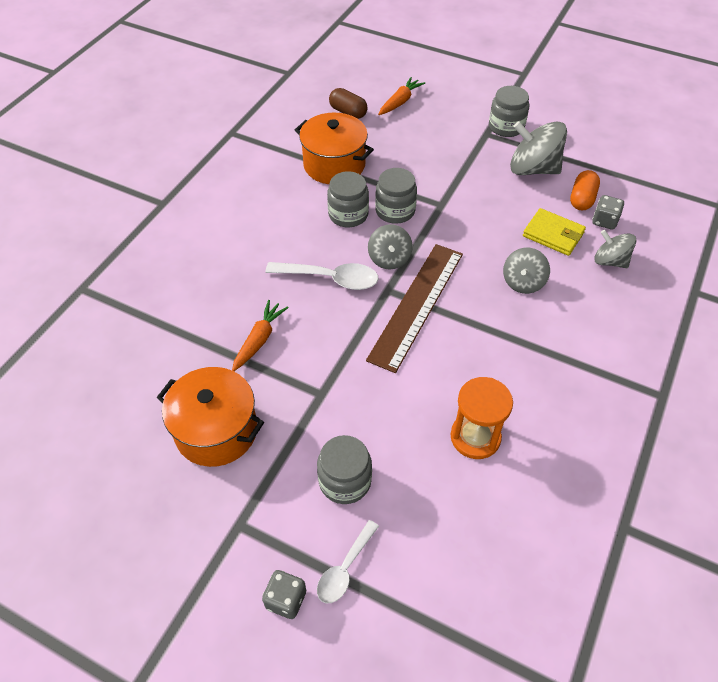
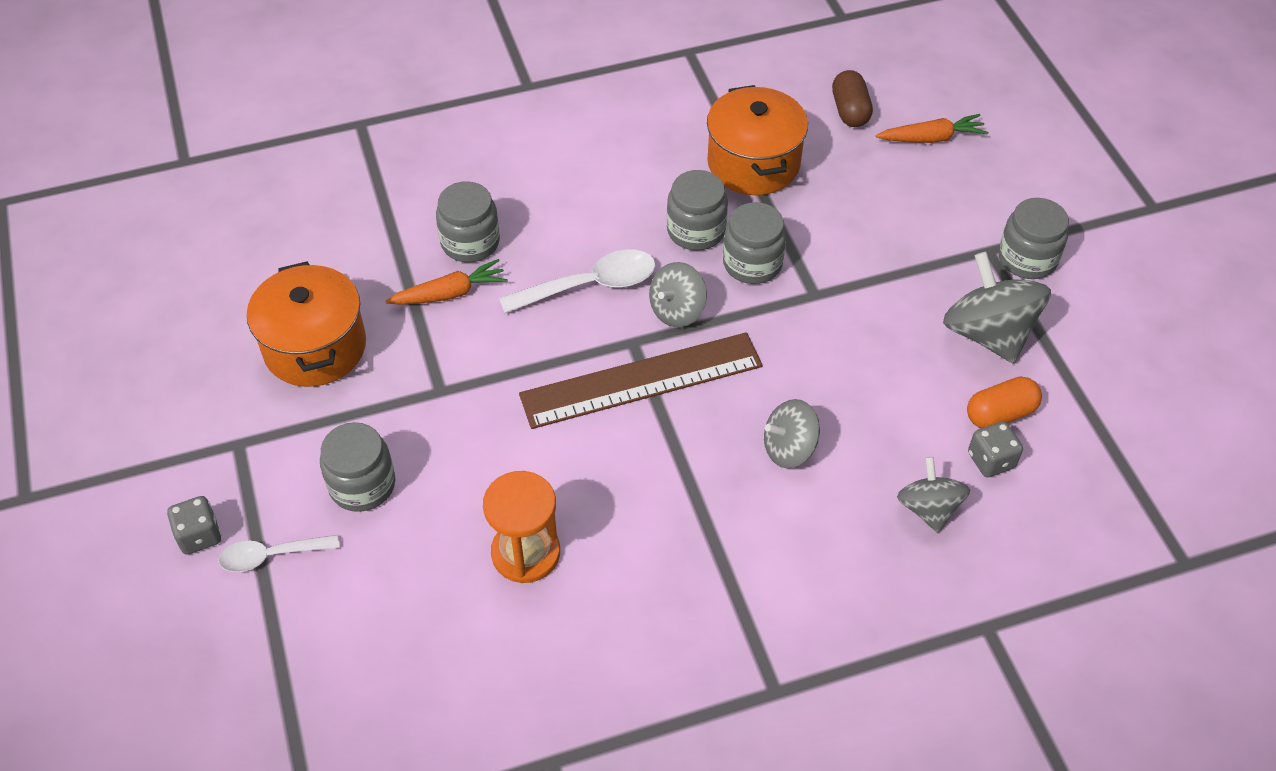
camera: 45 degrees right, 0 degrees up
(236, 305) = (470, 242): none -> grey jar
(330, 279) = (590, 285): white spoon -> white spoon turned 75 degrees counterclockwise
(553, 234) = (901, 426): yellow wallet -> none

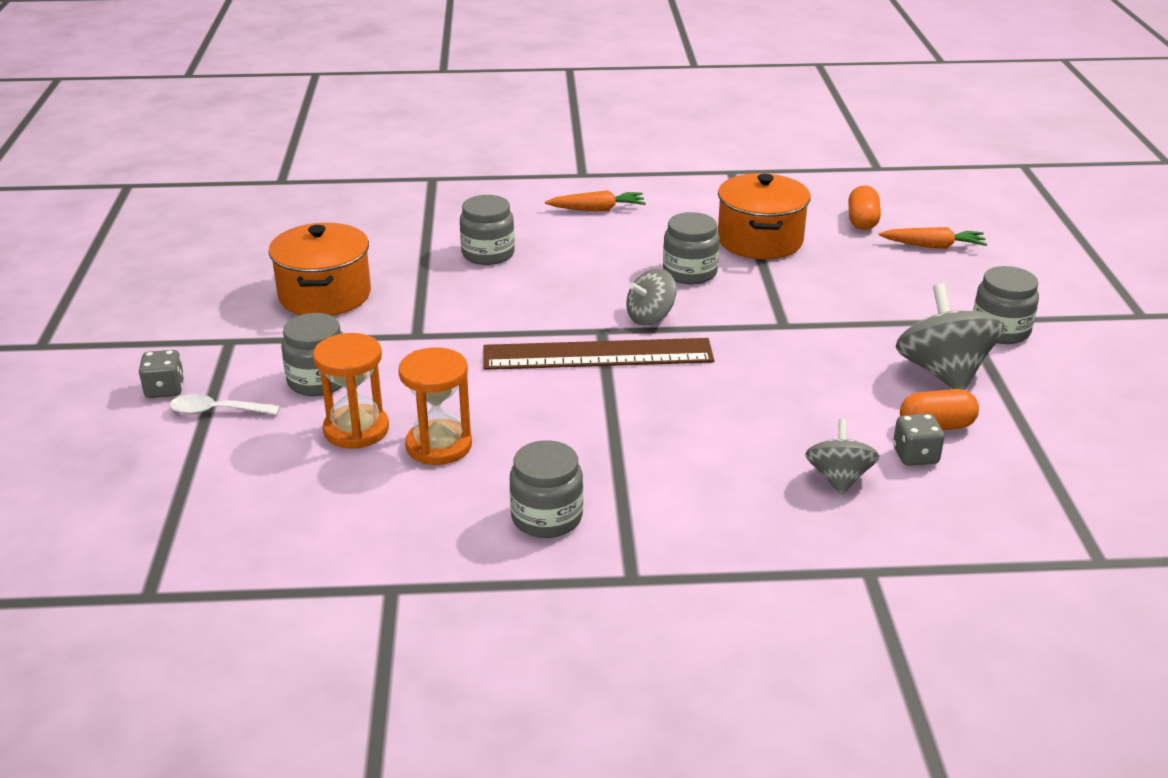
camera: 15 degrees right, 20 degrees down
(431, 549) = (356, 430): none -> orange hourglass
(449, 293) = (454, 280): orange carrot -> orange carrot (597, 209)
(590, 285) = (579, 292): white spoon -> none
(752, 263) = (733, 298): grey jar -> grey jar (547, 517)
(789, 449) = (716, 418): grey spinning top -> none
(850, 111) = (862, 221): brown capsule -> orange capsule

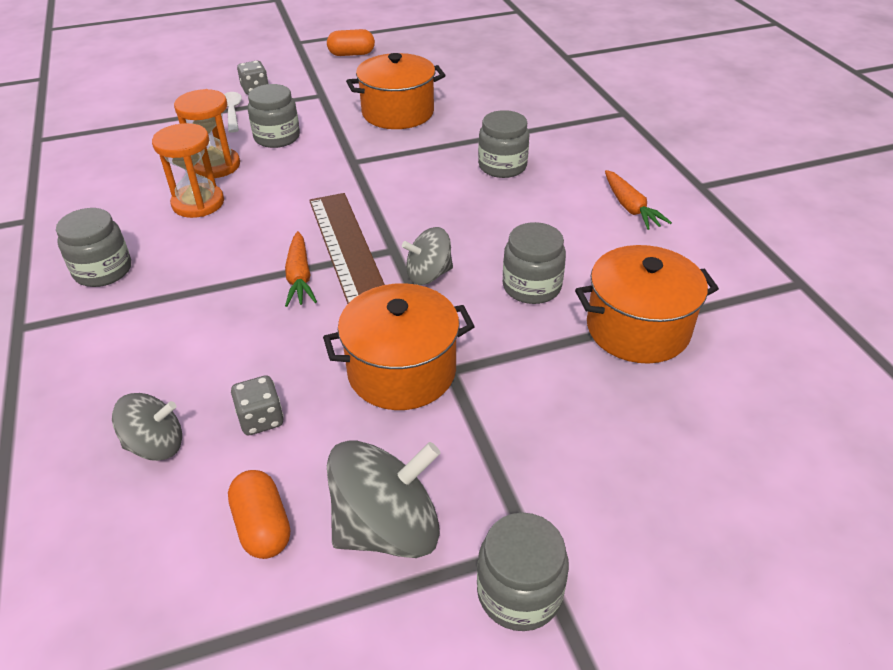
camera: 75 degrees right, 10 degrees up
(650, 317) = (428, 274): grey spinning top -> grey spinning top turned 60 degrees counterclockwise
(778, 347) = (402, 371): none -> orange pot
(862, 221) = (756, 416): orange capsule -> orange capsule (351, 54)
(915, 456) = (200, 509): grey dice -> grey dice (261, 419)
(933, 246) = (733, 499): orange carrot -> orange carrot (299, 276)

